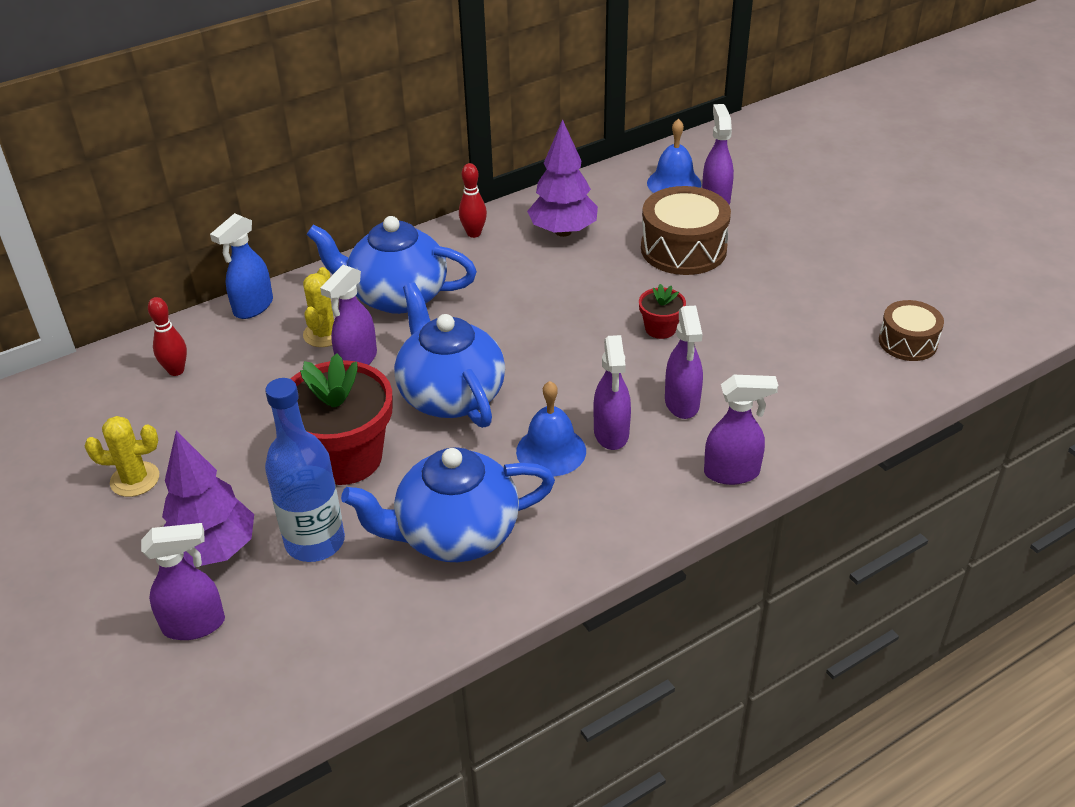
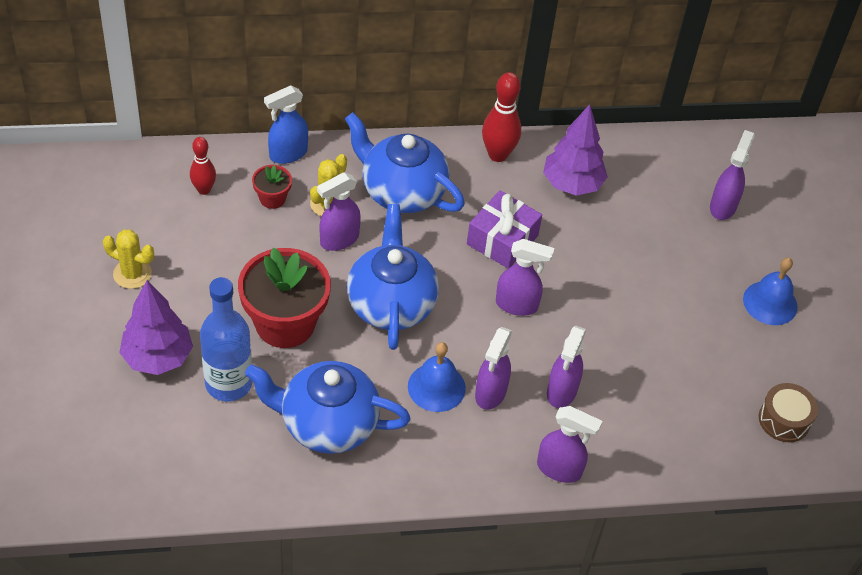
camera: 20 degrees right, 10 degrees up
(195, 625) = (119, 410): purple spray bottle -> purple spray bottle (517, 305)
(474, 233) = (498, 155): red bowling pin -> red bowling pin, size x1.54
(527, 299) = (502, 240): none -> purple gift
(660, 328) = (590, 315): red flower pot -> red flower pot (272, 198)
(674, 183) = (698, 173): blue bell -> blue bell (770, 303)
(683, 249) = (660, 246): brown drum -> none

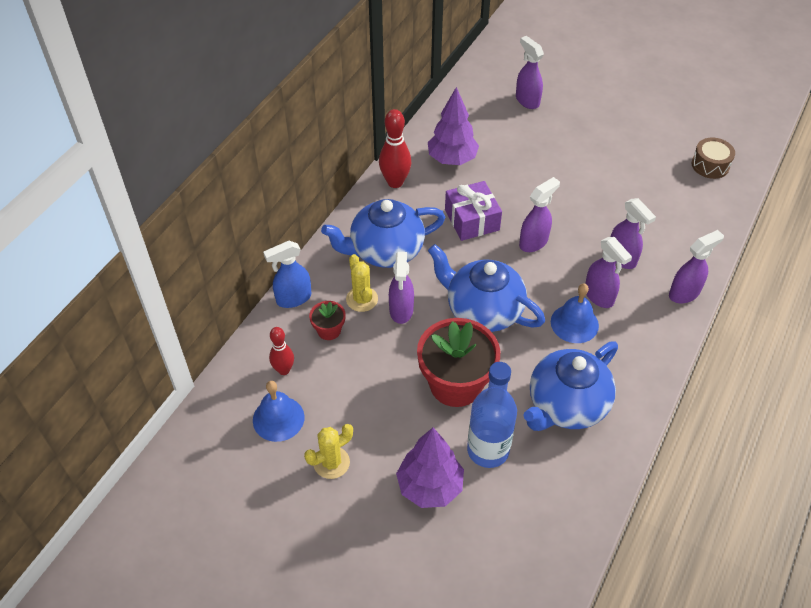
camera: 50 degrees left, 0 degrees up
(288, 154) = (293, 298): blue spray bottle -> blue spray bottle turned 60 degrees clockwise
(770, 303) = (618, 122): blue bell -> blue bell (278, 418)

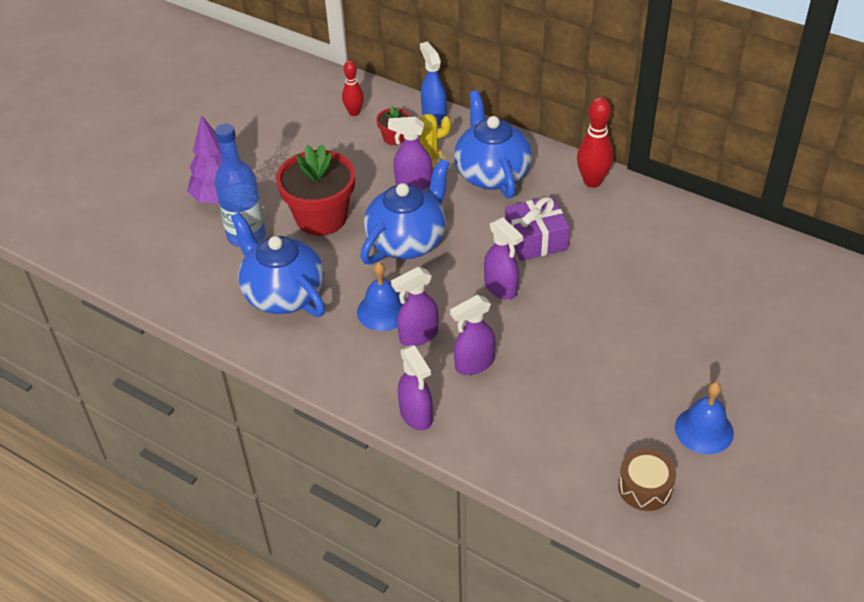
camera: 95 degrees right, 5 degrees down
(278, 418) = (305, 111): blue bell -> blue bell (704, 430)
(331, 462) = (256, 142): yellow cactus -> none
(452, 159) = (633, 227): purple tree -> none
(527, 100) = (754, 302): purple spray bottle -> none

